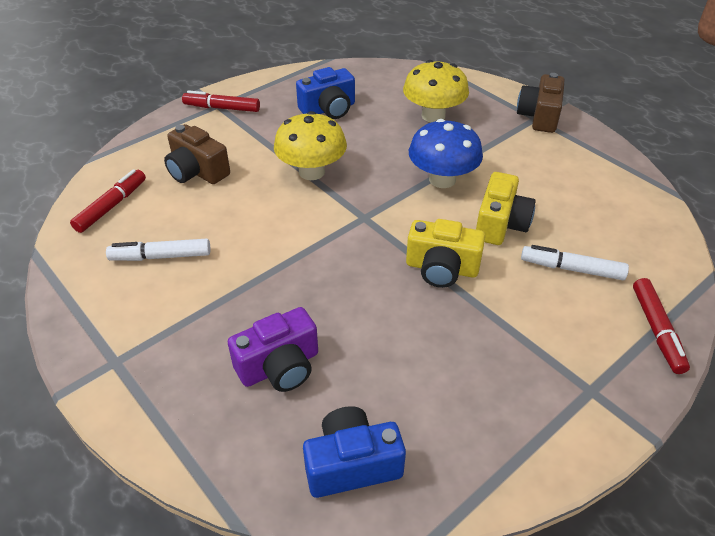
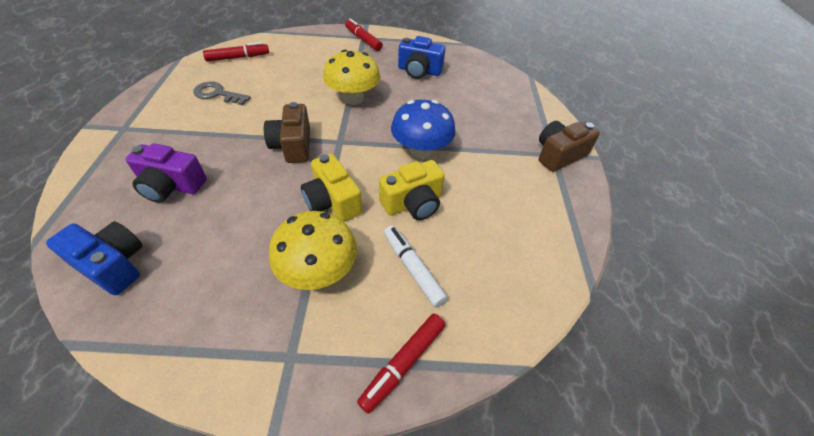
camera: 40 degrees right, 5 degrees up
(161, 256) = (217, 94): white marker -> grey key
(197, 171) = (299, 64): brown camera -> brown camera (293, 145)
(433, 116) = (479, 110): yellow mushroom -> yellow mushroom (318, 271)

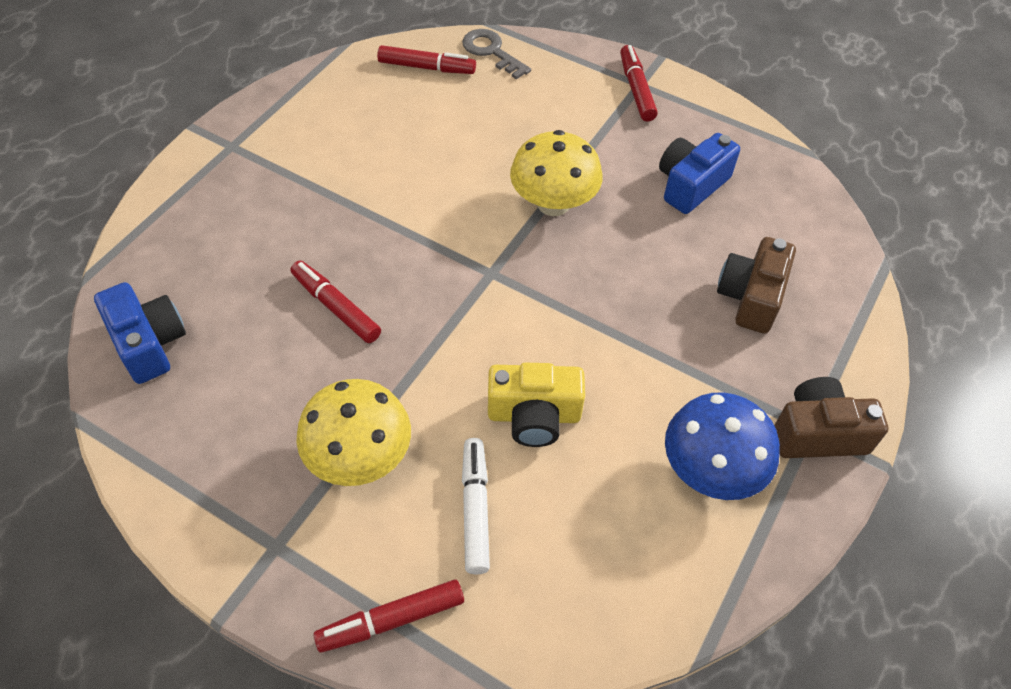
camera: 30 degrees right, 5 degrees up
(171, 186) = (250, 260): purple camera -> none
(217, 94) = (368, 128): grey key -> grey key (491, 51)
(250, 192) = (336, 307): none -> red marker
(293, 145) = (424, 255): brown camera -> brown camera (750, 297)
(332, 201) = (429, 366): yellow camera -> none
(419, 71) = (691, 185): blue camera -> blue camera turned 90 degrees clockwise
(421, 151) = (598, 336): blue mushroom -> blue mushroom (710, 470)

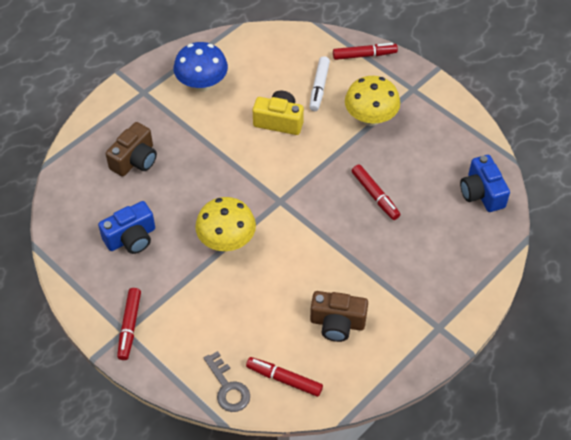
camera: 165 degrees left, 0 degrees up
(818, 433) = (141, 89): brown camera -> brown camera (337, 323)

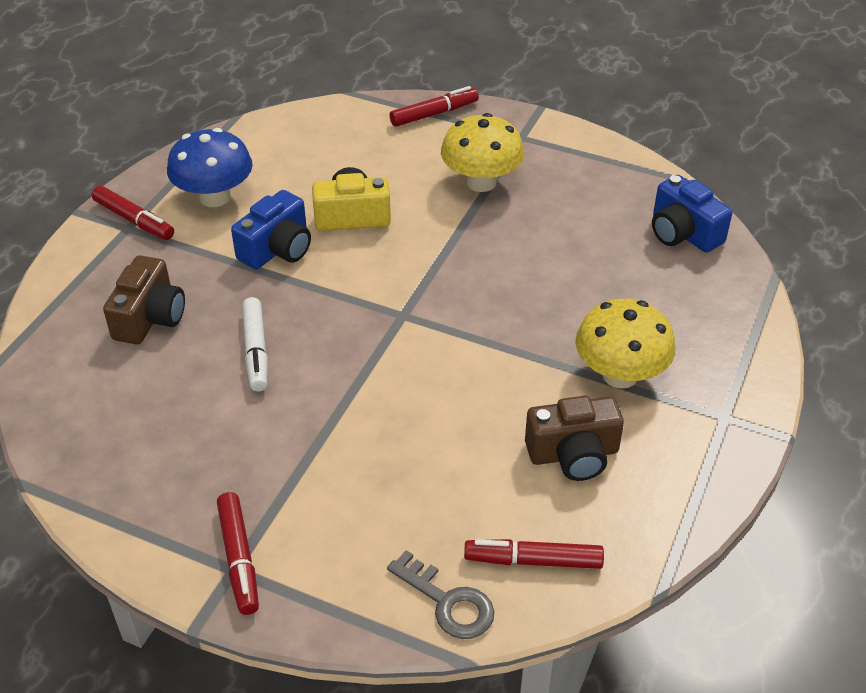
camera: 20 degrees left, 10 degrees down
(131, 238) = (188, 426): blue camera -> blue camera (277, 249)
(226, 240) = (345, 388): yellow mushroom -> yellow mushroom (620, 375)
(319, 87) = (390, 164): white marker -> white marker (256, 350)
(375, 195) = (538, 273): red marker -> red marker (134, 220)

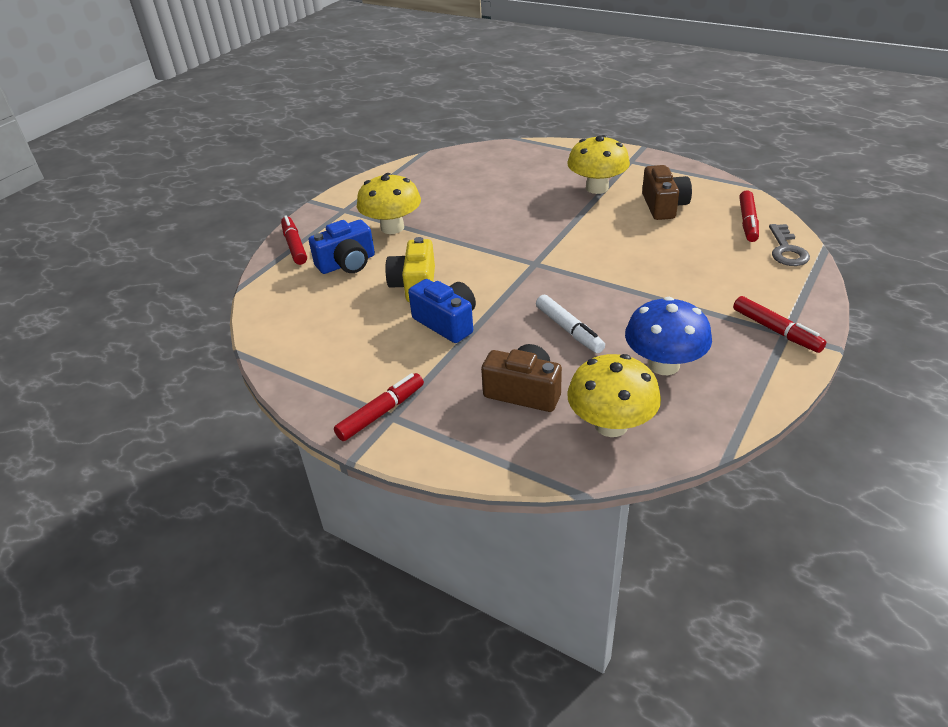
camera: 80 degrees left, 5 degrees down
(86, 387) = (611, 425): none -> yellow mushroom
(214, 197) = (363, 361): blue mushroom -> blue mushroom (664, 365)
(239, 558) = (776, 331): red marker -> red marker turned 60 degrees clockwise
(256, 350) = (569, 330): white marker -> white marker turned 60 degrees clockwise
(448, 602) = (786, 250): grey key -> grey key turned 135 degrees clockwise
(683, 233) = (470, 160): blue camera -> blue camera (347, 263)

